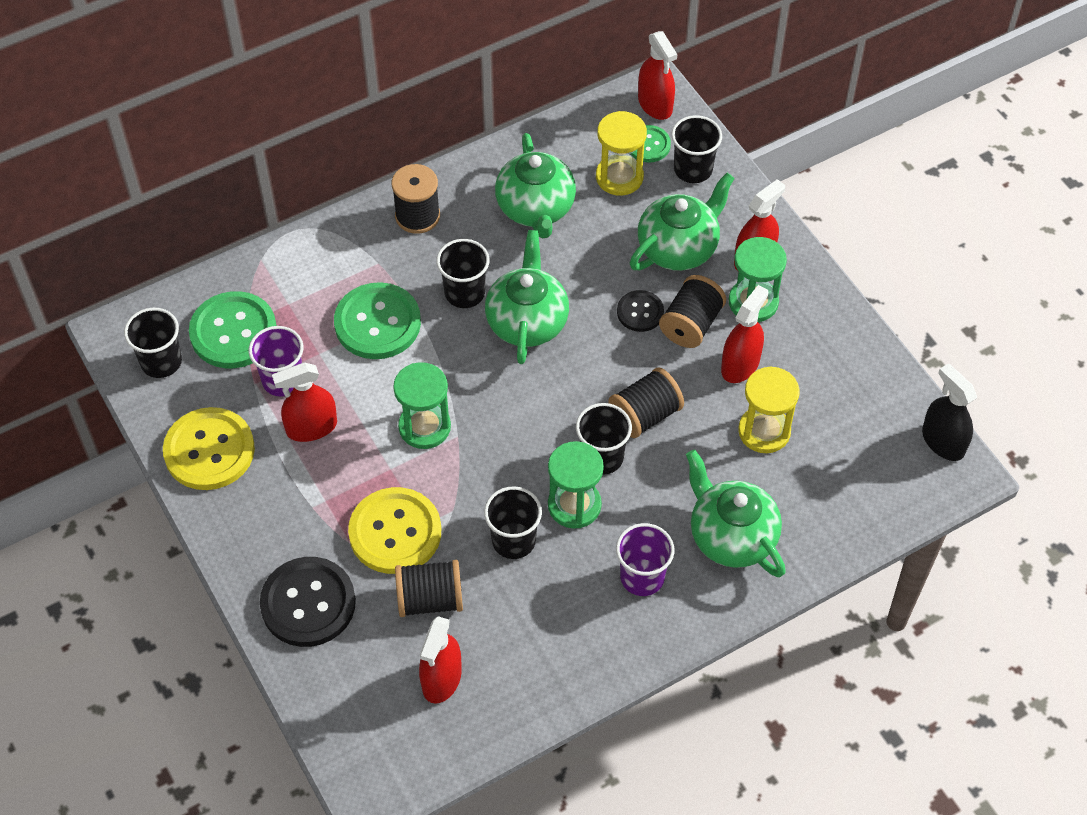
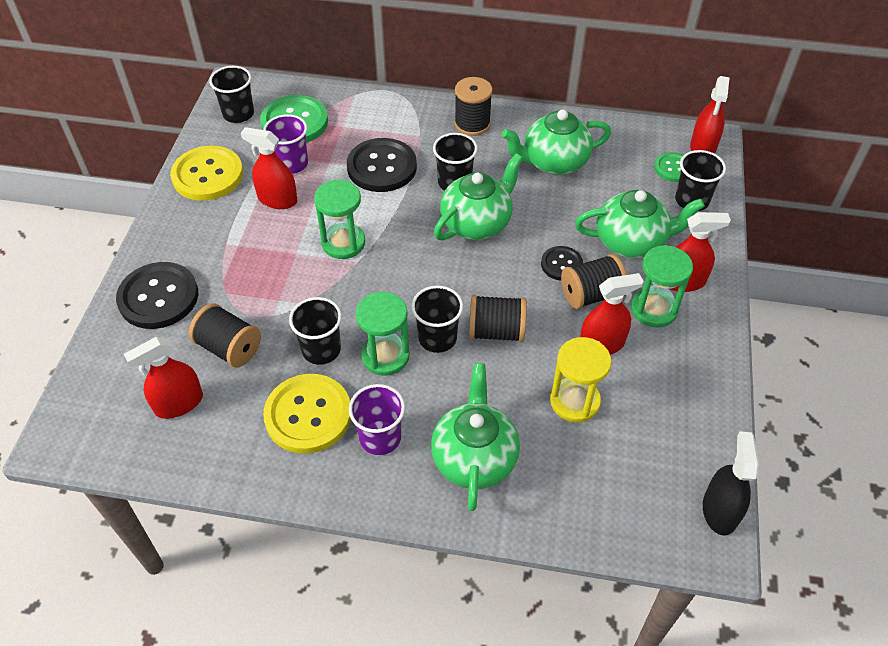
camera: 40 degrees right, 5 degrees down
(377, 323) = (382, 167): green button -> black button
(395, 532) = (255, 292): yellow button -> yellow button (308, 415)
(536, 209) = (554, 162): green teapot -> green teapot turned 45 degrees clockwise
(619, 177) = (632, 176): yellow hourglass -> none

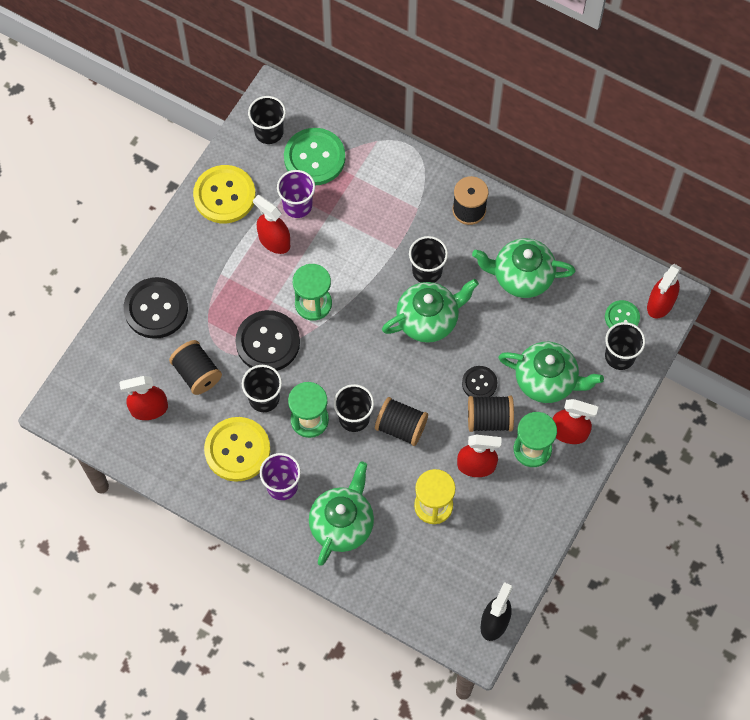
camera: 20 degrees right, 15 degrees up
(382, 167) = (372, 234): black button -> black button (268, 342)

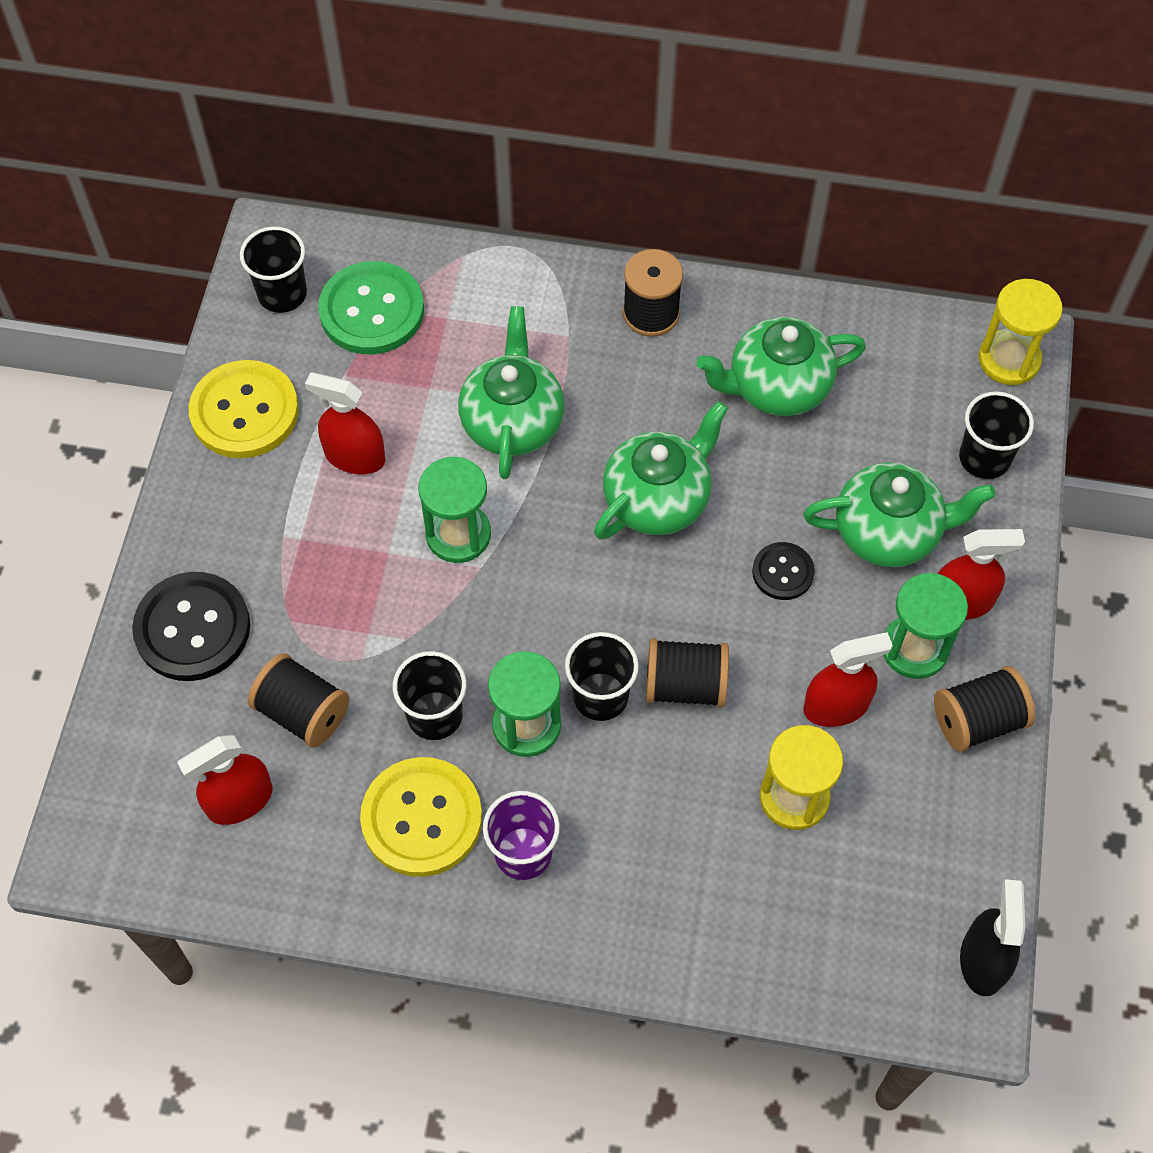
camera: 20 degrees left, 5 degrees down
(268, 342) = (406, 621): black button -> none
(297, 205) = (372, 390): purple cup -> none
(342, 524) = (653, 882): green teapot -> green teapot (512, 421)
(427, 271) = (623, 425): black cup -> none
(489, 419) = (824, 624): black spool -> black spool (977, 721)
(622, 317) = (960, 399): green button -> none
(660, 303) = (1009, 359): red spray bottle -> yellow hourglass

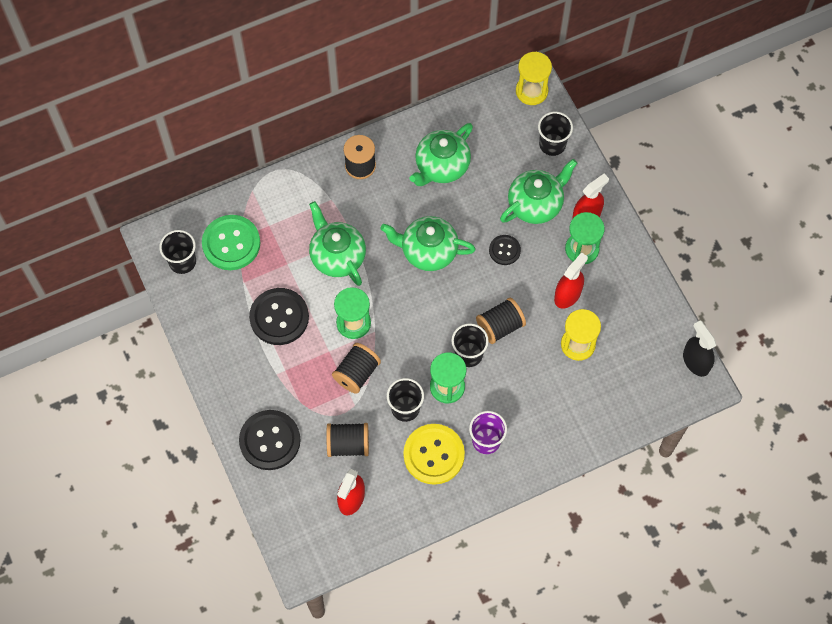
camera: 35 degrees left, 5 degrees up
(244, 412) = (211, 328): yellow button -> none
(355, 457) = (279, 317): red spray bottle -> black button
(658, 499) = (428, 251): green teapot -> green teapot turned 90 degrees counterclockwise
(977, 721) = (628, 264): black spool -> black spool (356, 373)

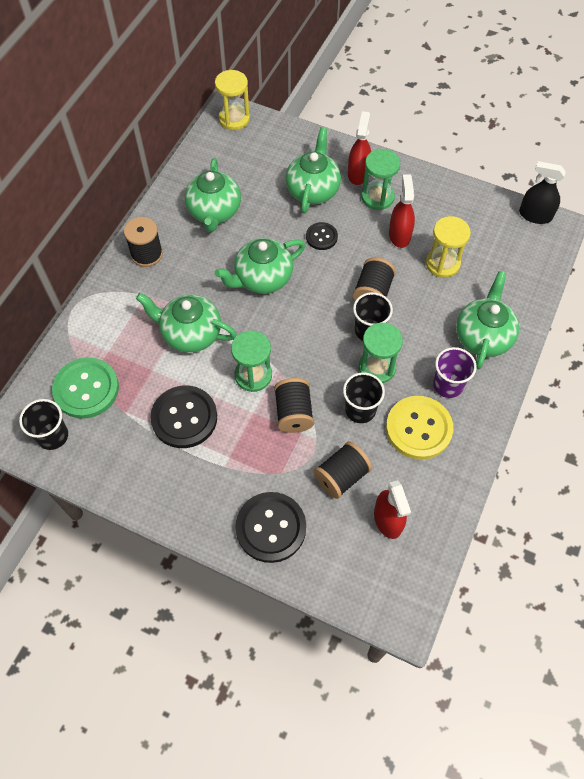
camera: 40 degrees left, 5 degrees down
(549, 425) = (483, 336): none -> green teapot
(552, 144) = (284, 143): black cup -> none

